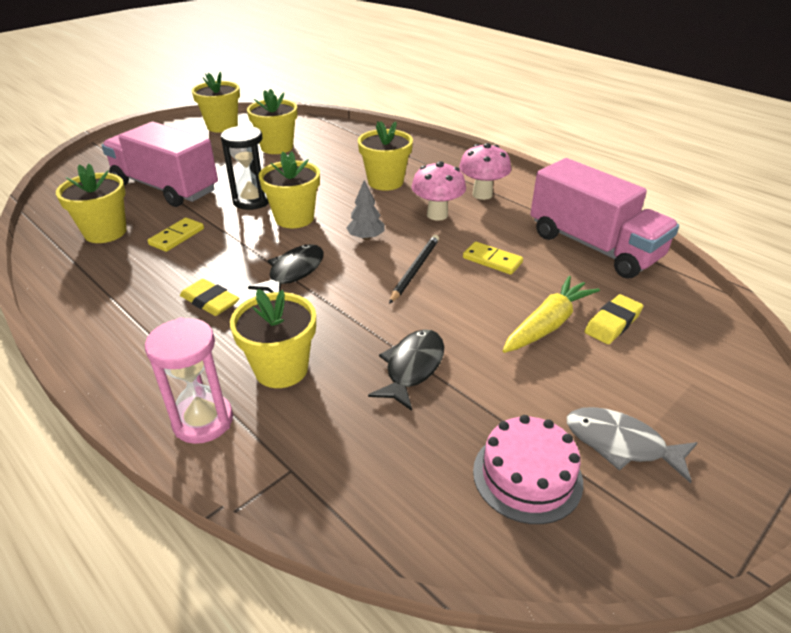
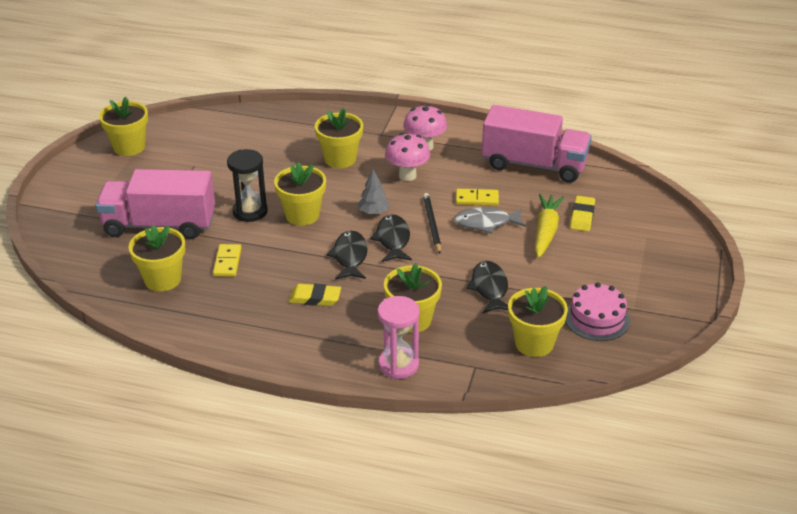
camera: 30 degrees left, 0 degrees up
(277, 147) = (210, 154): yellow flower pot -> yellow flower pot (534, 343)
(356, 271) = (393, 240): none -> black fish
(620, 444) = (631, 284): grey fish -> grey fish (486, 223)

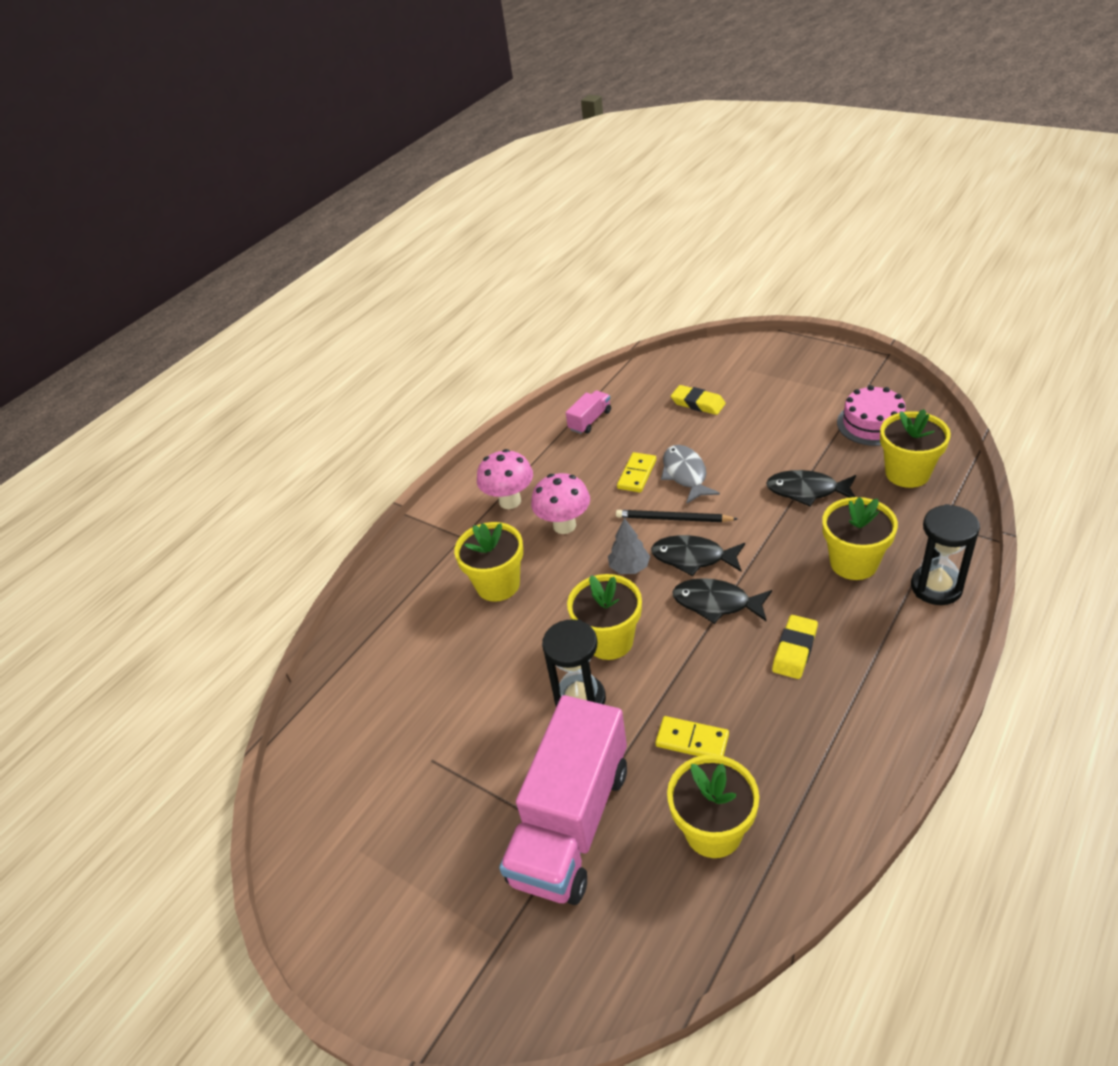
camera: 65 degrees left, 5 degrees up
(129, 147) = (330, 852): yellow flower pot -> none
(398, 365) = (936, 587): pink hourglass -> black hourglass
(486, 223) = (685, 474): grey fish -> grey fish turned 150 degrees clockwise
(534, 165) = (590, 420): pink truck -> pink truck, size x0.43
(546, 231) = (715, 433): yellow carrot -> none

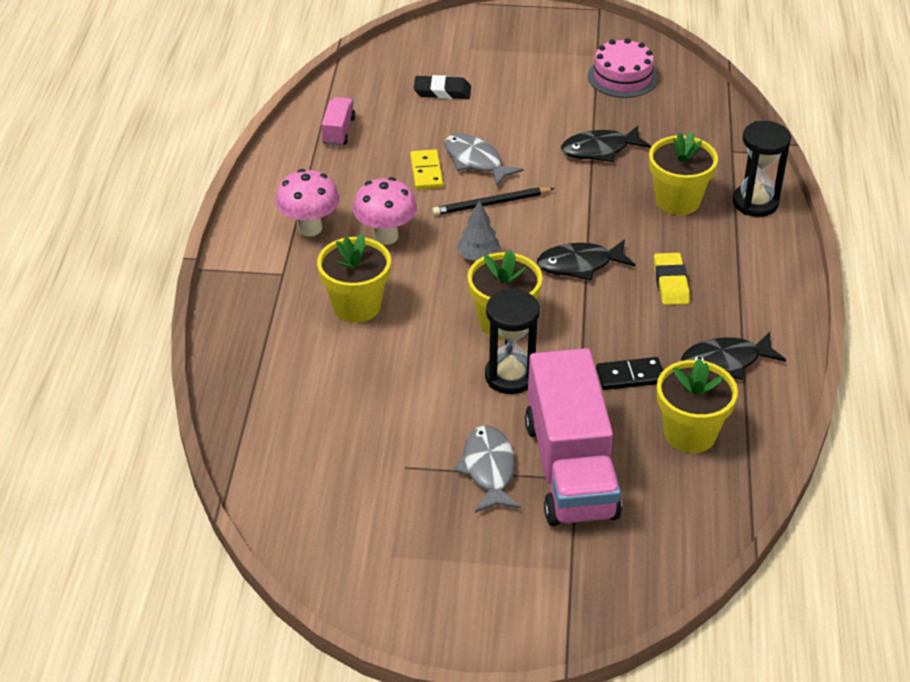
camera: 35 degrees left, 0 degrees up
(498, 792) = (488, 469): none -> grey fish
(692, 740) = (630, 376): yellow domino -> black domino
(693, 558) = (533, 233): black fish -> black fish (725, 362)
(698, 403) = (442, 91): yellow eraser -> black eraser
(907, 473) = (679, 115): yellow flower pot -> none

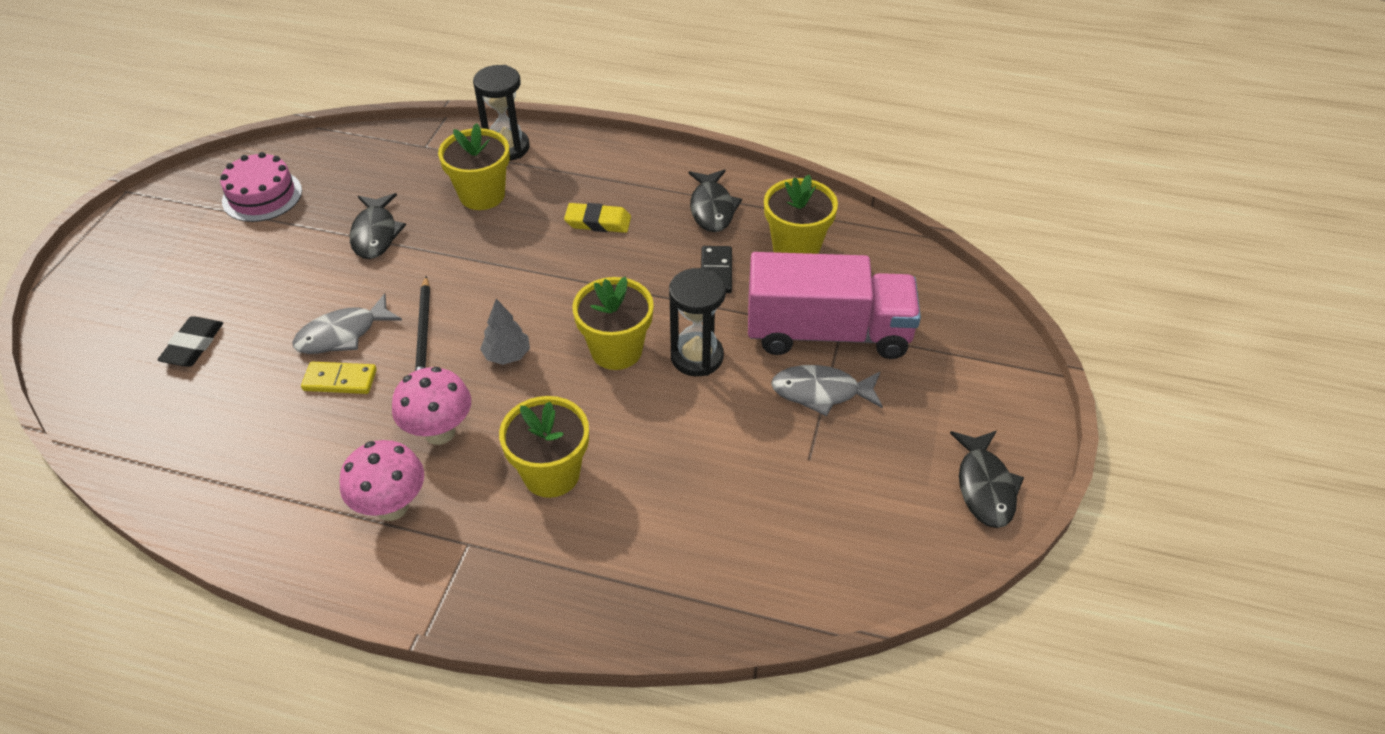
camera: 80 degrees left, 5 degrees up
(339, 131) = (212, 457): pink truck -> none
(579, 265) = (549, 279): black fish -> black fish (985, 487)

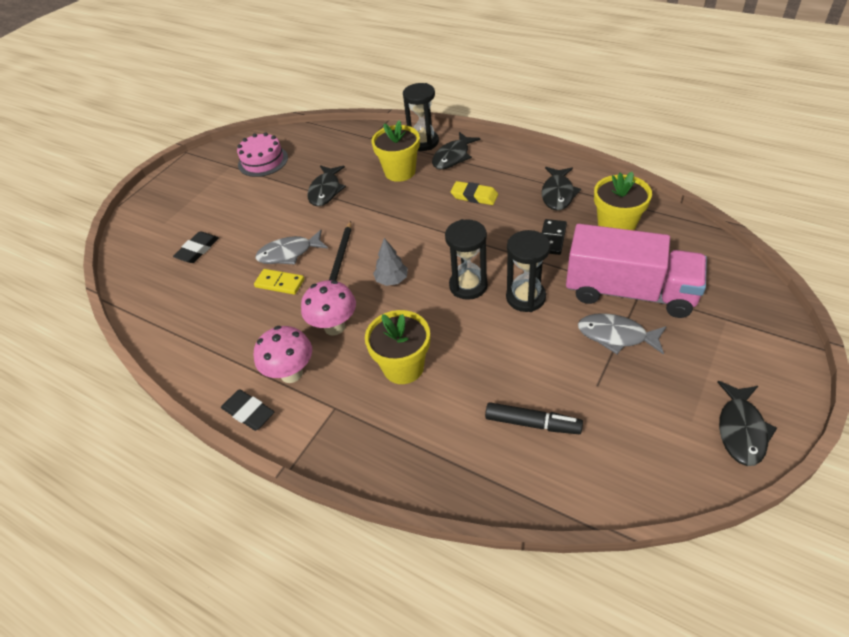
camera: 20 degrees right, 0 degrees up
(342, 570) = (248, 412): none -> black eraser
(555, 166) = (453, 157): none -> black fish
(616, 350) = (468, 286): yellow flower pot -> black hourglass
(737, 520) = (532, 423): none -> black marker

